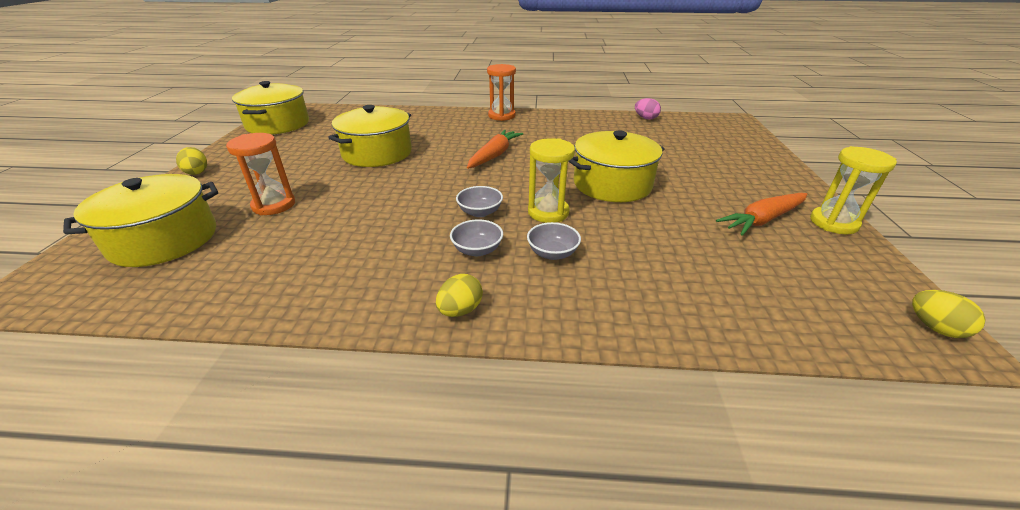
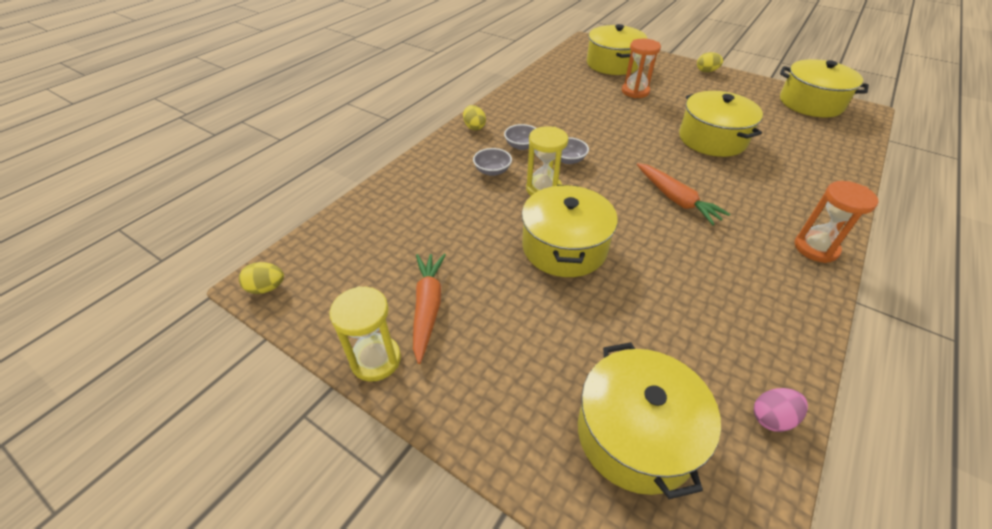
camera: 120 degrees right, 10 degrees up
(708, 140) = (636, 434): none -> yellow pot

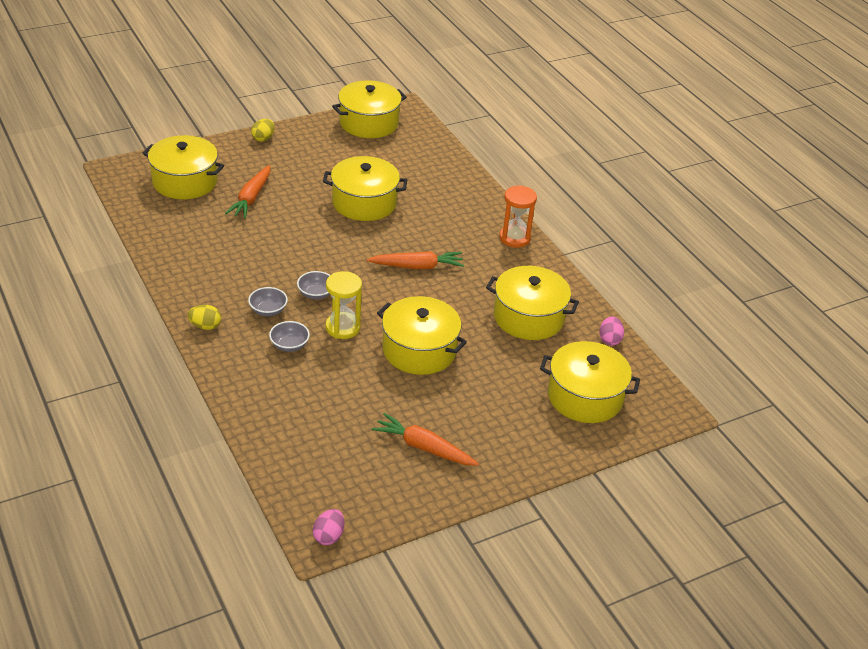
camera: 65 degrees left, 5 degrees down
(266, 288) = (328, 536): yellow egg -> pink egg
(375, 360) = (452, 491): yellow hourglass -> none
(635, 91) = (251, 198): orange hourglass -> orange carrot
(710, 312) = (528, 317): none -> yellow pot

